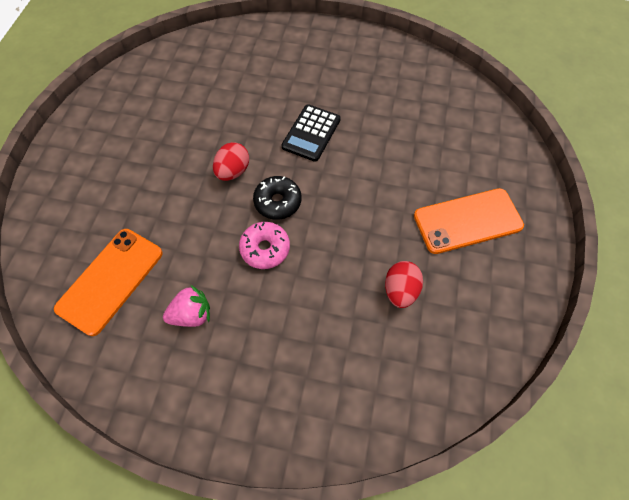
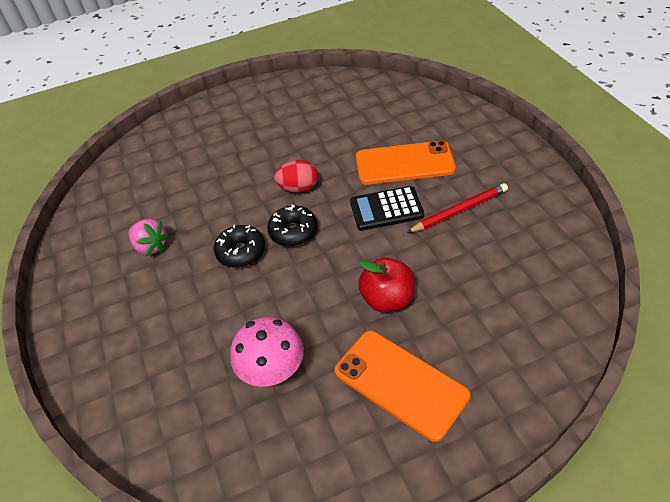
camera: 60 degrees right, 15 degrees down
(110, 280) = (149, 188): orange phone -> orange phone (404, 163)
(265, 249) = (241, 252): pink donut -> black donut
(352, 97) = (459, 210): none -> red pencil
(394, 185) = (387, 299): none -> red apple
(400, 290) = (272, 370): red egg -> pink mushroom

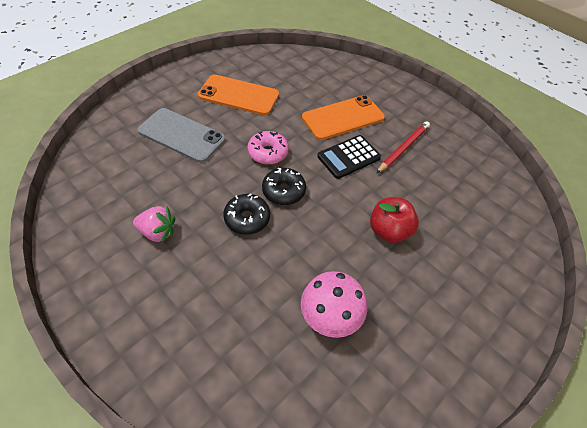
camera: 30 degrees left, 5 degrees up
(220, 155) = (181, 135): none -> grey phone
(298, 188) = (268, 152): red egg -> pink donut
(400, 383) = (435, 297): orange phone -> orange phone (238, 95)

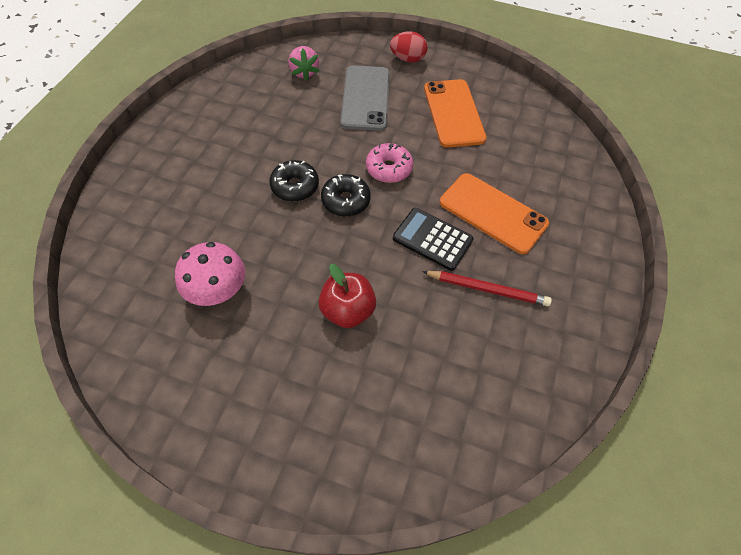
camera: 65 degrees right, 5 degrees up
(157, 232) = (246, 134): pink strawberry -> pink strawberry (304, 72)
(159, 93) = (407, 59): none -> red egg

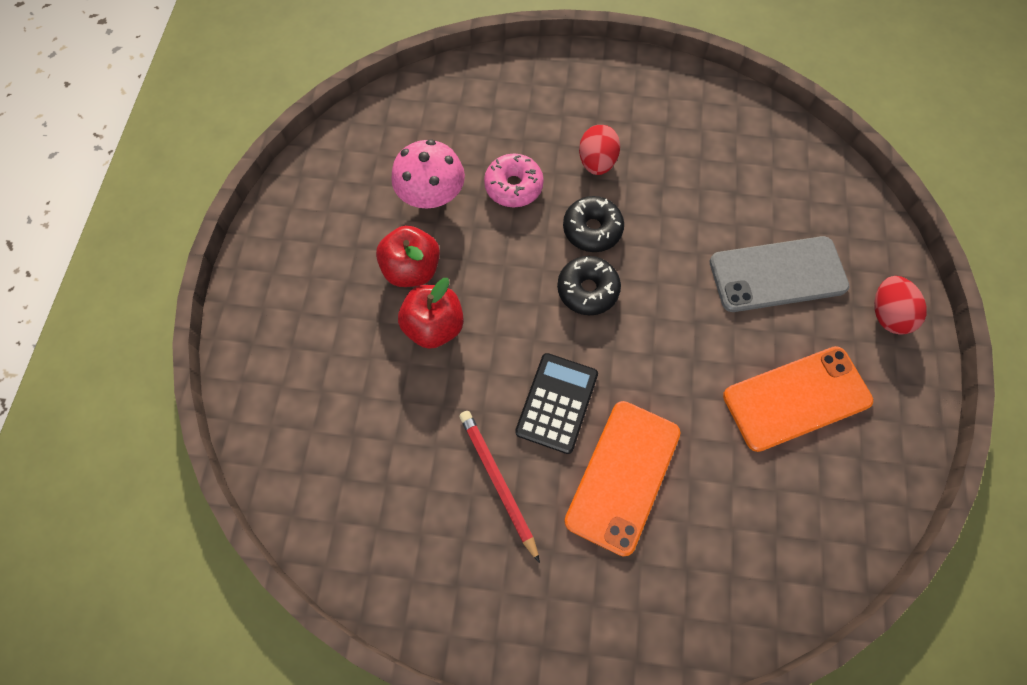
camera: 80 degrees right, 10 degrees up
(236, 170) = (597, 162): none -> red egg
(287, 319) = (412, 269): none -> red apple
(304, 72) = (795, 188): pink strawberry -> none
(389, 169) = (657, 329): pink donut -> pink donut (513, 186)
(487, 289) = (498, 481): red pencil -> red pencil turned 150 degrees clockwise

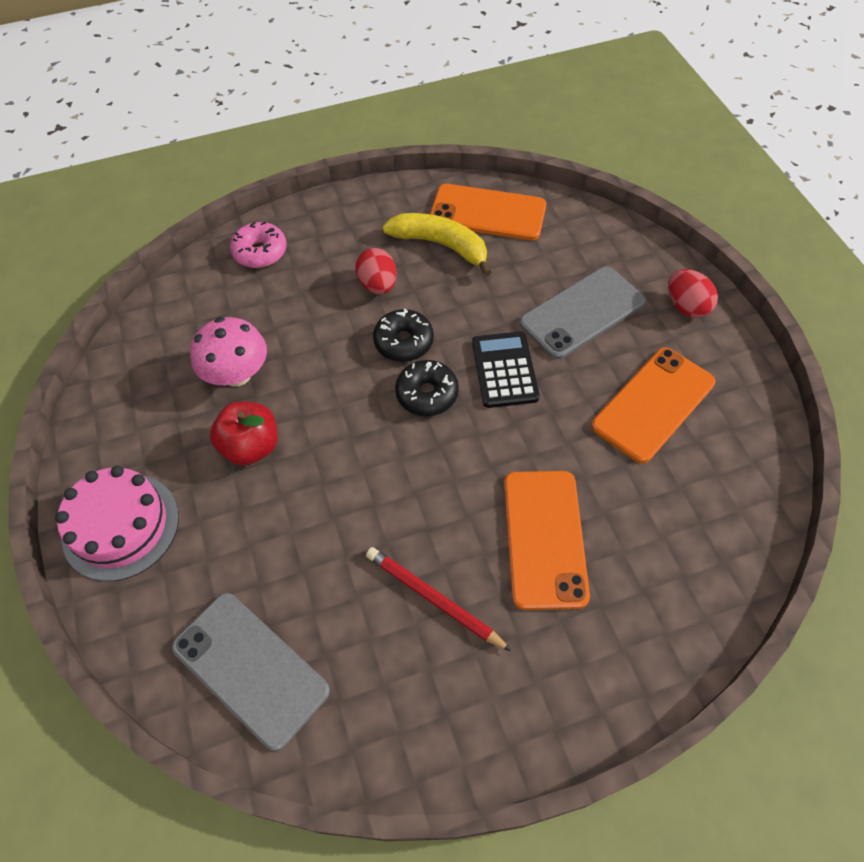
camera: 25 degrees left, 10 degrees down
(277, 291) = (121, 526): none -> pink cake
(322, 464) = (250, 668): none -> grey phone
(434, 326) = (299, 488): red apple -> none
(513, 186) = (312, 335): pink donut -> pink donut (260, 252)
(556, 403) = (451, 503): black calculator -> black calculator (504, 370)
(676, 146) = (441, 245): none -> yellow banana
(739, 130) = (487, 213): none -> orange phone

